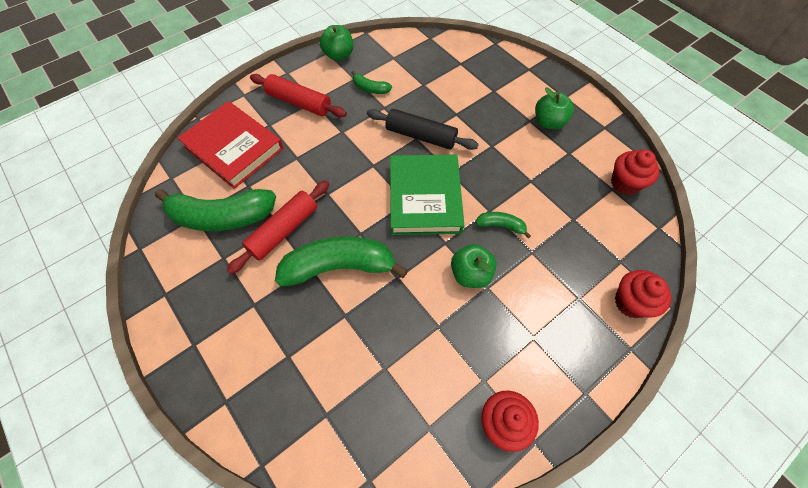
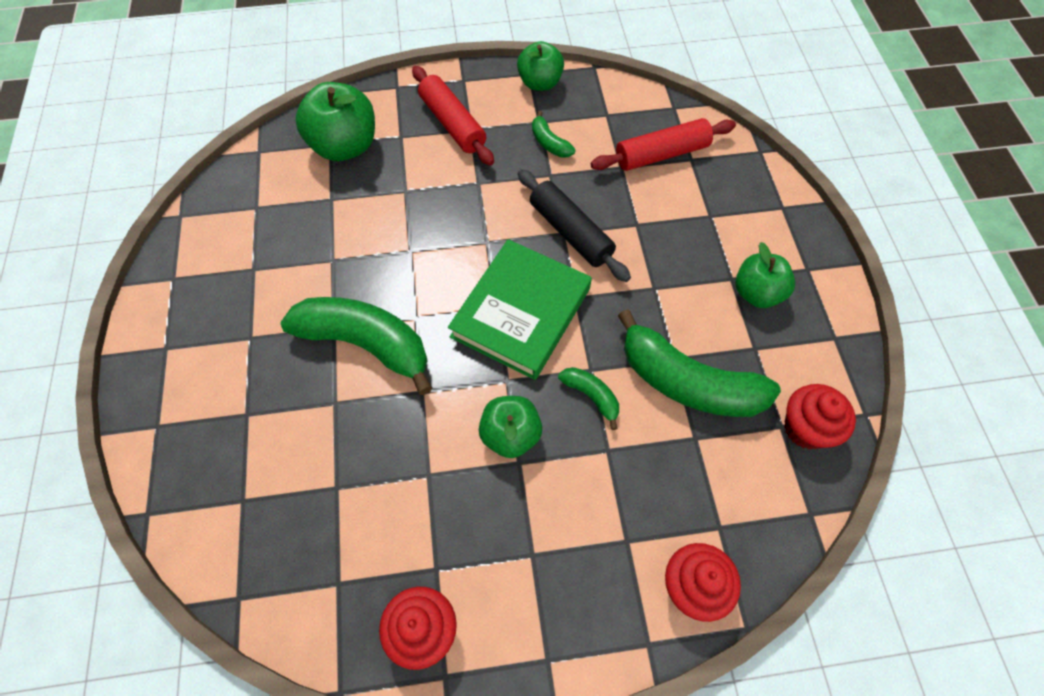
camera: 30 degrees right, 0 degrees up
(222, 217) = (282, 222): green banana -> green banana (688, 383)
(234, 148) = (345, 146): red book -> green apple
(283, 230) = (334, 270): red rolling pin -> red rolling pin (661, 154)

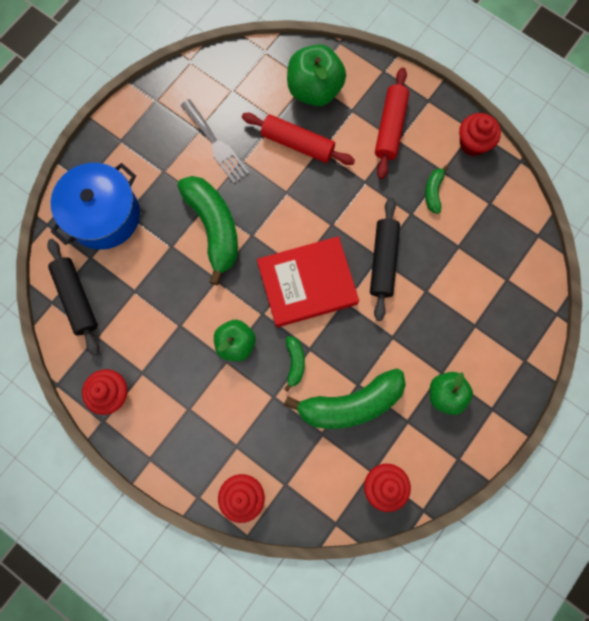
camera: 45 degrees right, 15 degrees up
(217, 440) = (104, 215): none -> blue pot
(269, 562) = (77, 298): none -> black rolling pin
(287, 266) = (216, 144): none -> grey fork
(521, 312) = (307, 283): green book -> red book
(540, 83) = (473, 143): green apple -> red cupcake
(661, 154) = (492, 260): red rolling pin -> red rolling pin (297, 143)
(688, 383) = (351, 404): green banana -> green banana turned 90 degrees counterclockwise

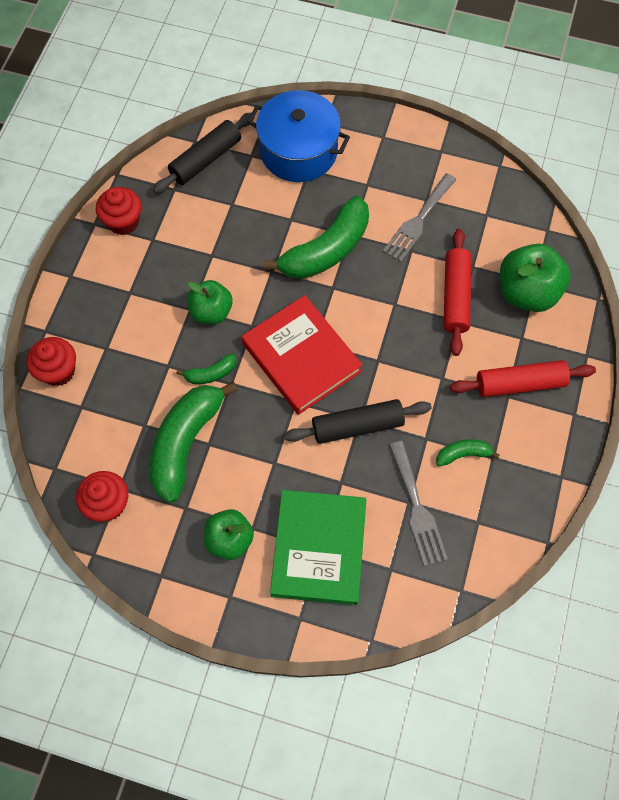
camera: 70 degrees right, 10 degrees down
(351, 404) = (185, 443): green banana -> green banana turned 60 degrees clockwise
(465, 242) = (417, 508): none -> grey fork
(473, 143) = (544, 480): red cupcake -> none
(474, 327) = (318, 548): none -> green book

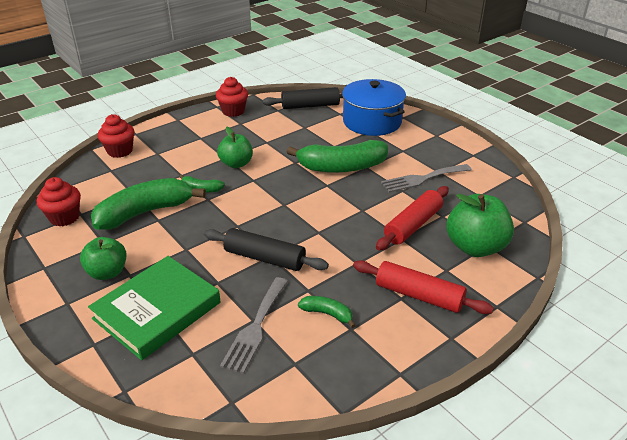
camera: 35 degrees right, 30 degrees down
(301, 357) = (267, 207): red book -> none

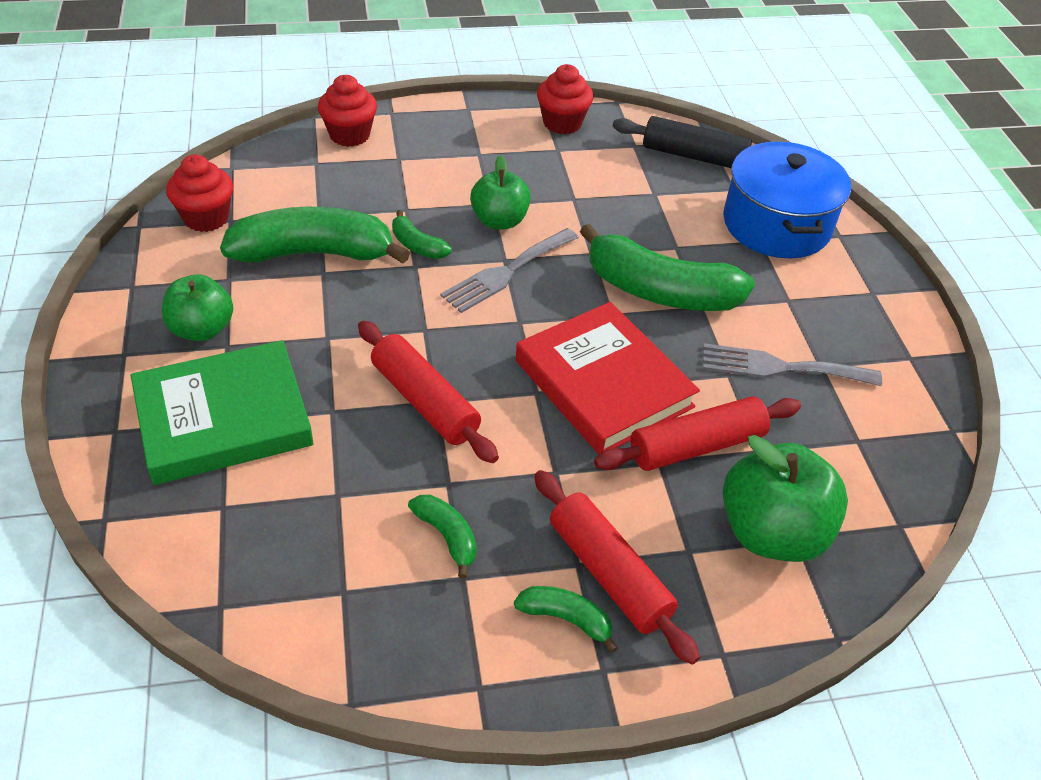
camera: 25 degrees right, 10 degrees up
(255, 327) = (332, 508): grey fork -> grey fork (506, 272)
(264, 258) = (424, 402): black rolling pin -> red rolling pin
(348, 216) = (603, 384): none -> red book
(415, 324) = (566, 618): none -> green banana

